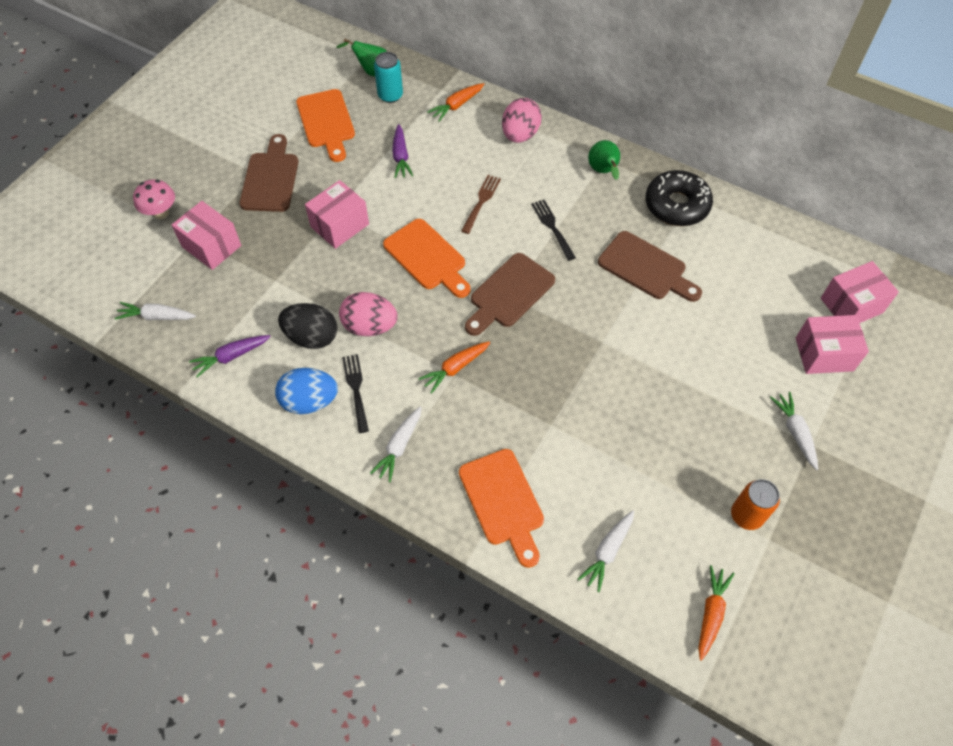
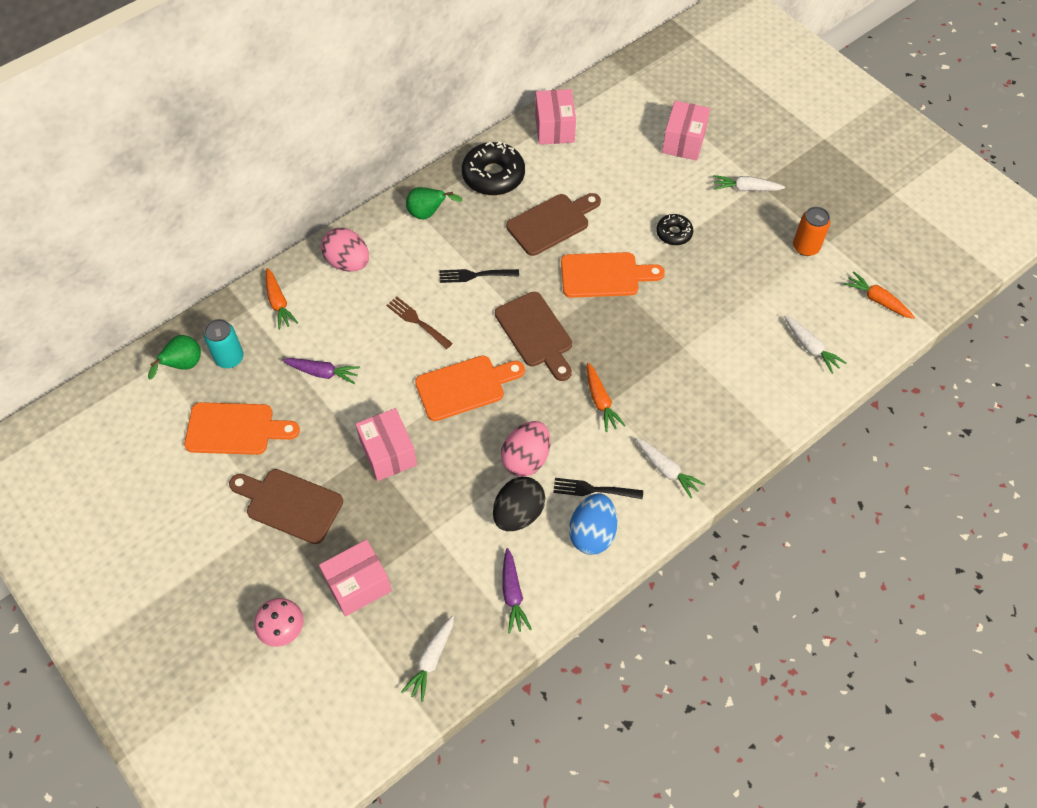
camera: 70 degrees left, 0 degrees up
(503, 502) = (746, 406): orange cutting board -> orange cutting board (605, 275)
(692, 377) = (674, 233): none -> black donut
(851, 305) = (645, 106): pink box -> pink box (554, 128)

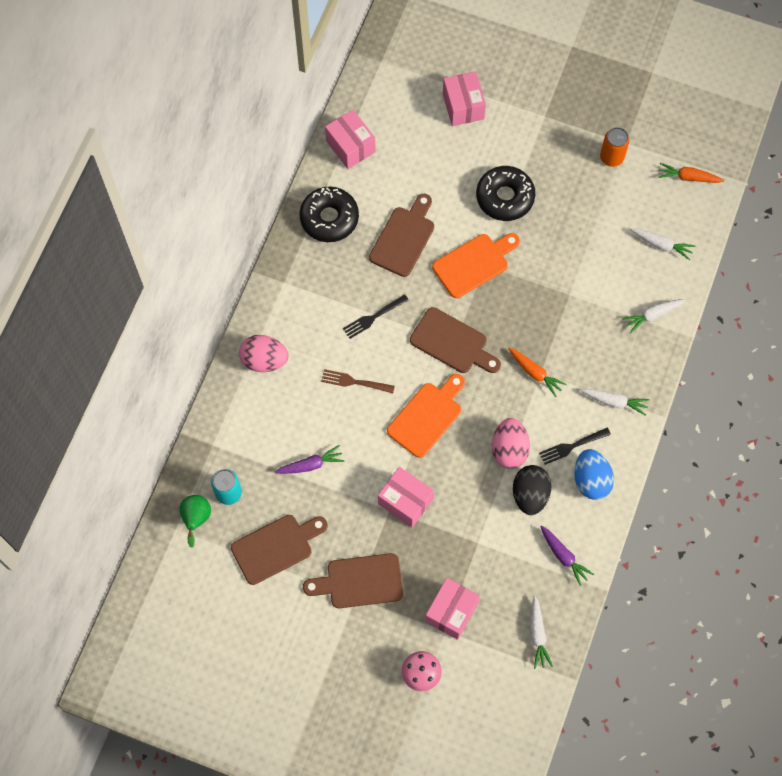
camera: 30 degrees left, 10 degrees up
(235, 429) = (276, 547): orange cutting board -> brown cutting board
(278, 303) = (233, 425): orange carrot -> none
(428, 214) = (299, 282): green pear -> none
(674, 233) = (505, 197): black donut -> black donut, size x1.78
(745, 188) = (536, 126): white carrot -> white carrot (652, 315)

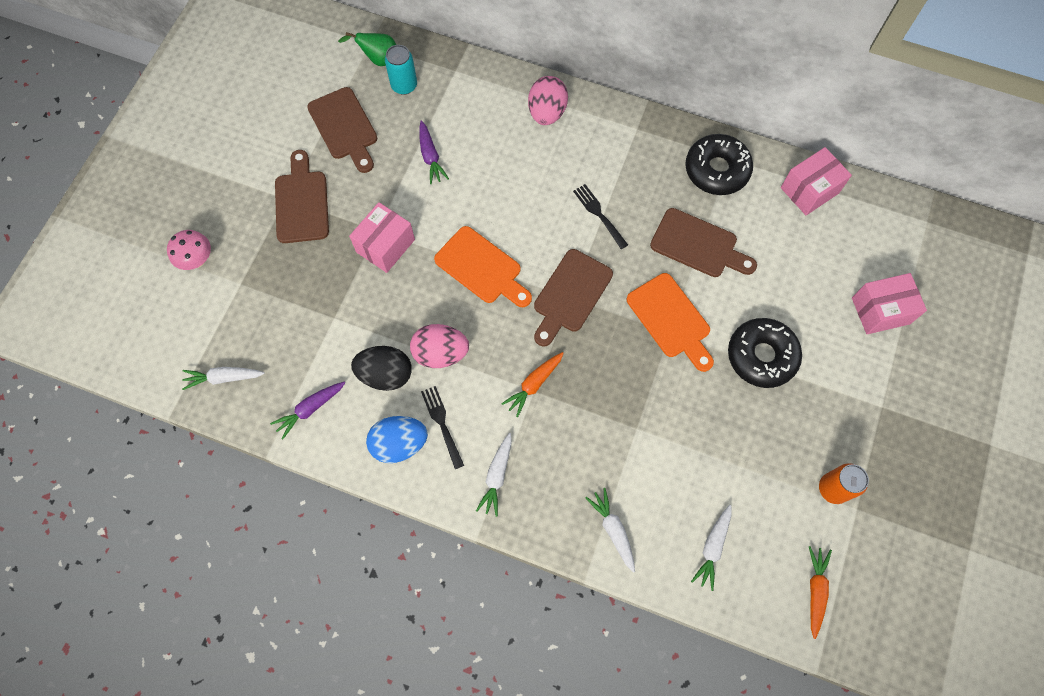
camera: 90 degrees right, 0 degrees up
(354, 382) = (523, 196): brown fork -> none
(451, 612) = (260, 290): pink box -> none

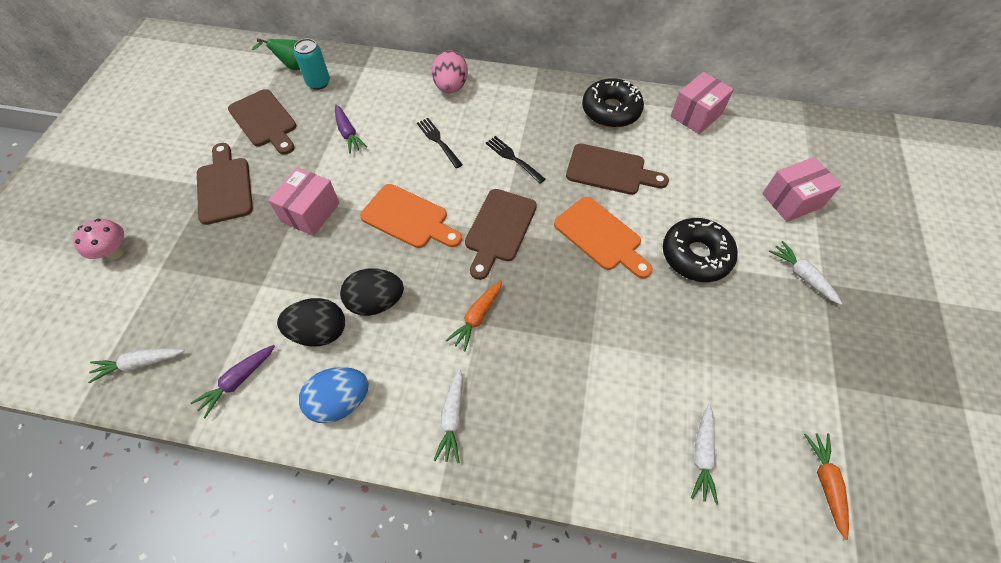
camera: 10 degrees left, 10 degrees down
(440, 353) = (376, 302): pink egg -> black egg
(442, 423) = (385, 372): black fork -> black fork (438, 141)
(613, 529) = (590, 454): white carrot -> white carrot (802, 276)
(833, 489) = (805, 370): orange can -> none

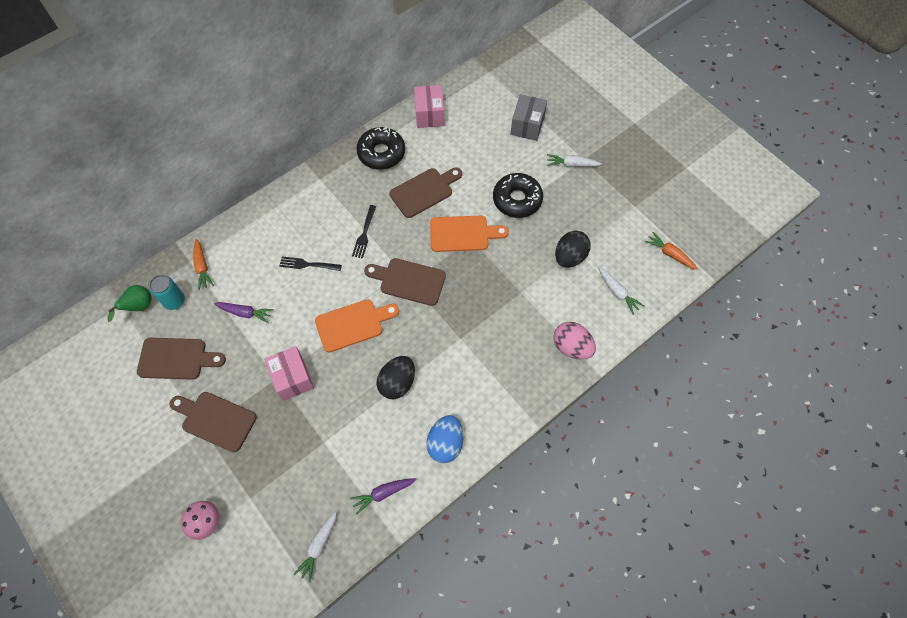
camera: 50 degrees left, 5 degrees up
(237, 381) = (383, 493): purple carrot -> purple carrot turned 75 degrees clockwise
(319, 332) = (389, 427): black egg -> black egg (569, 257)
(451, 87) = (268, 223): pink egg -> pink egg (571, 347)
(452, 419) = (504, 392): white carrot -> none
(477, 317) = (456, 336): orange carrot -> orange carrot (202, 267)
(499, 229) = (409, 281): brown cutting board -> brown cutting board turned 135 degrees clockwise
(513, 158) = (364, 234): black fork -> black fork turned 75 degrees counterclockwise
(791, 200) = (527, 125): pink box -> grey box

